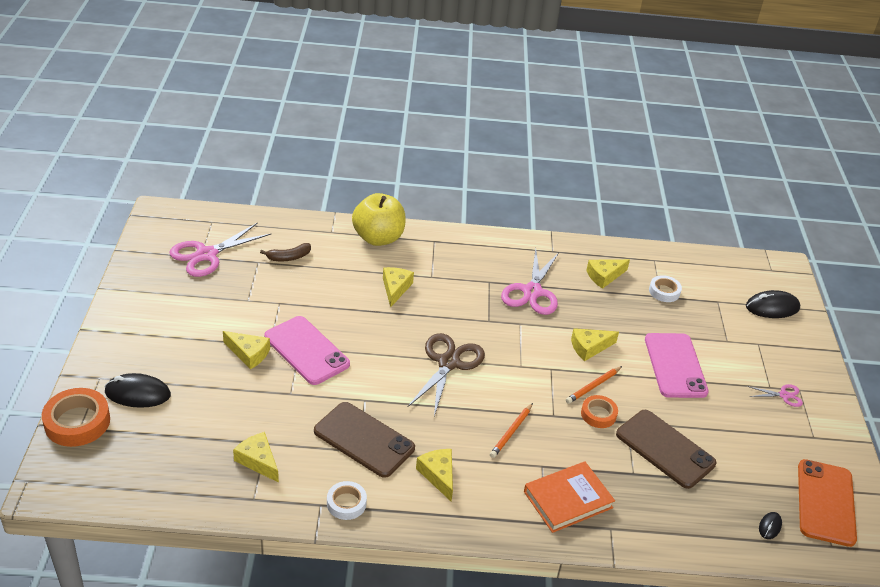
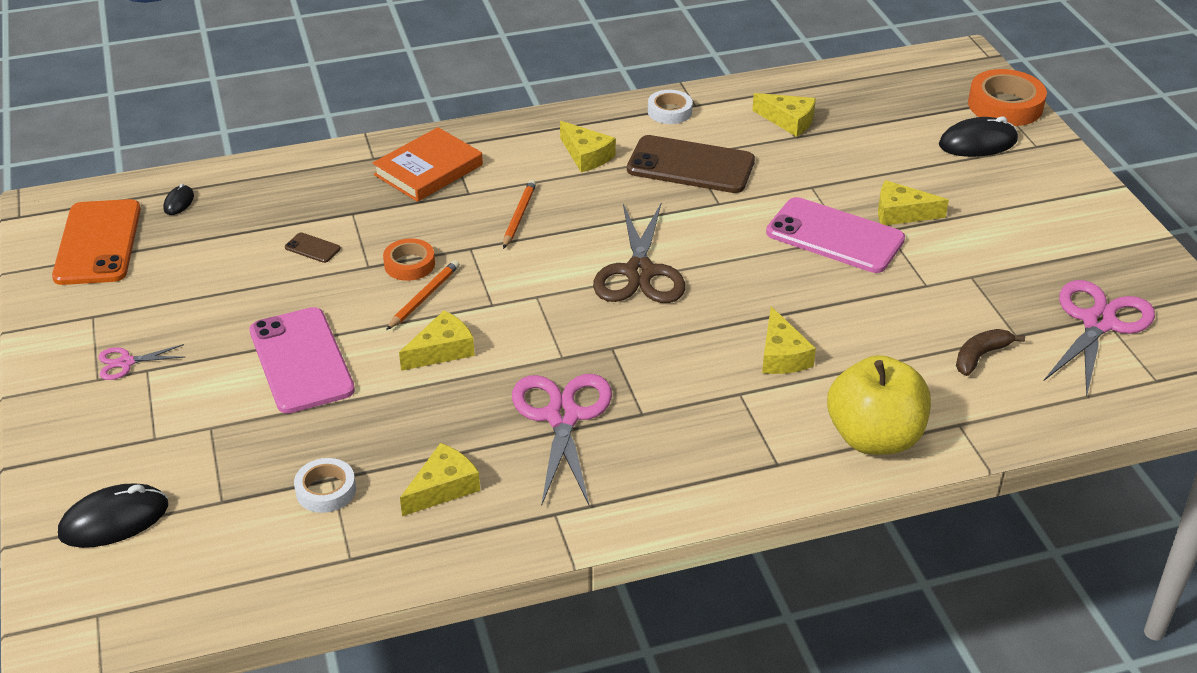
camera: 165 degrees right, 0 degrees up
(665, 449) = (312, 248): brown phone -> brown phone, size x0.40

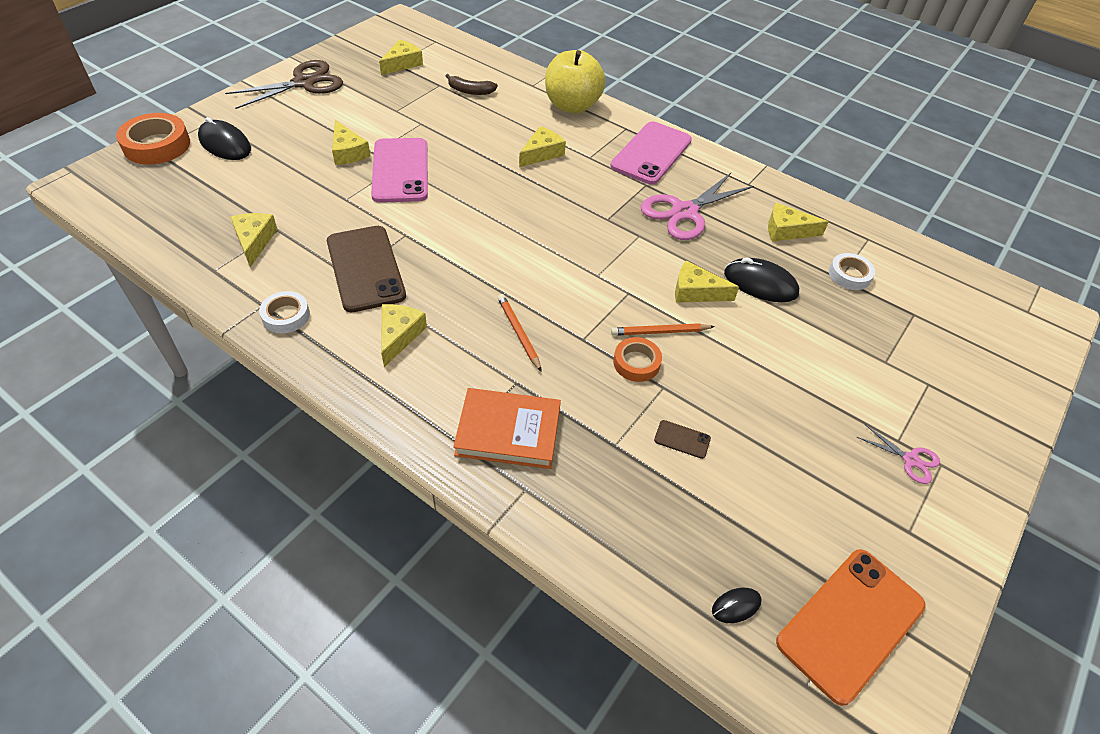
camera: 130 degrees left, 10 degrees up
(114, 520) = (989, 353): black mouse -> black mouse (760, 284)
(301, 360) = (786, 357): pink phone -> pink phone (651, 153)
(312, 248) = (682, 439): brown phone -> brown phone turned 60 degrees counterclockwise
(519, 216) = (518, 333): orange pencil -> orange pencil turned 90 degrees clockwise
(639, 272) = (523, 239): brown scissors -> brown scissors (304, 83)
(1098, 323) = (402, 64): pink scissors -> yellow cheese

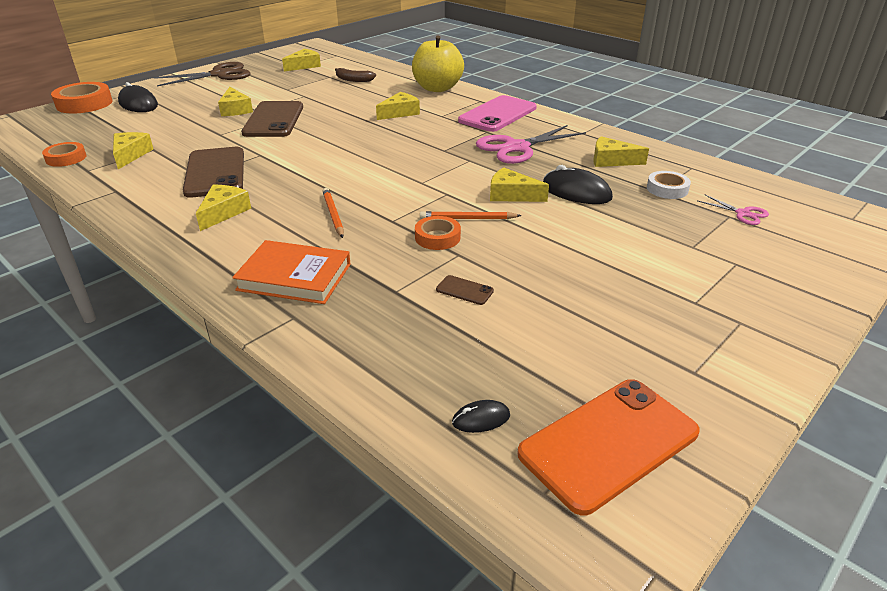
camera: 10 degrees right, 15 degrees down
(179, 250) = (66, 158): none -> orange tape
(286, 316) = (131, 197): white tape -> none
(400, 170) = (274, 120): pink phone -> brown phone
(910, 460) = (705, 317): pink scissors -> pink scissors (743, 214)

